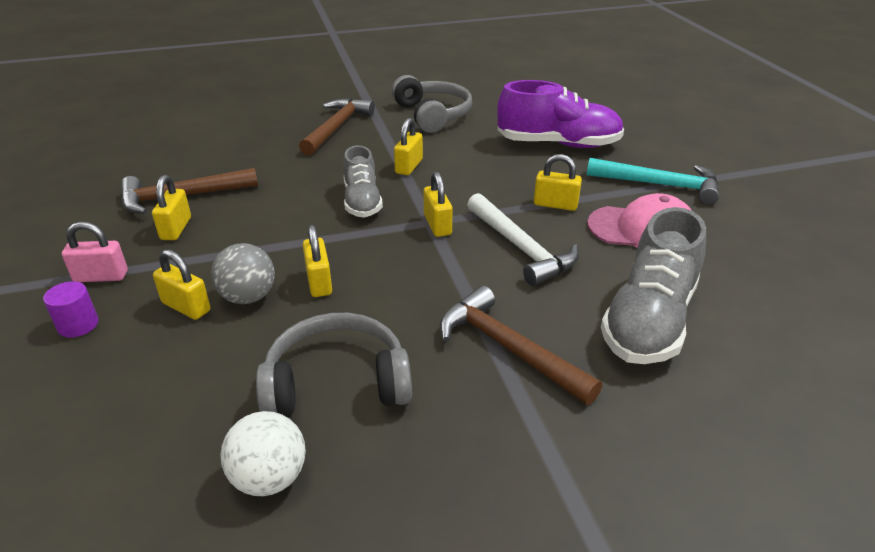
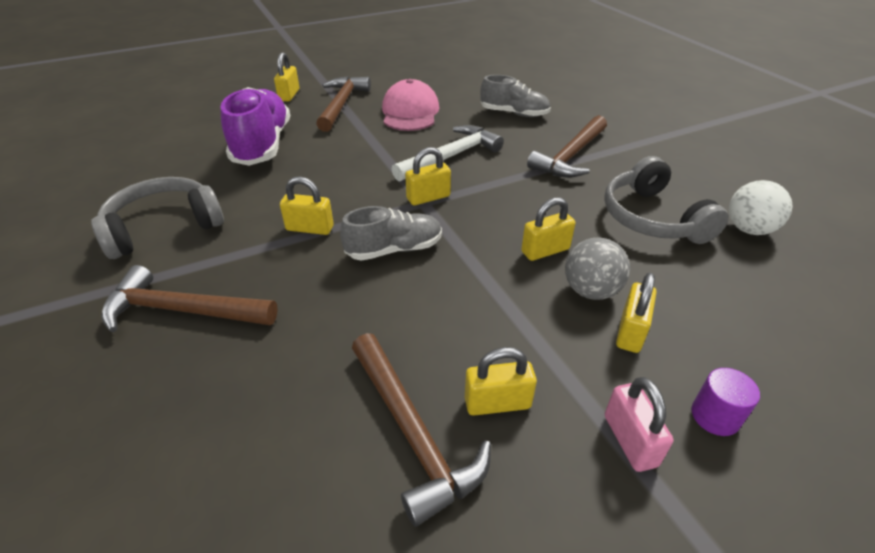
camera: 100 degrees left, 5 degrees up
(555, 205) = (380, 144): yellow padlock -> yellow padlock (289, 95)
(649, 320) = (514, 113): grey shoe -> grey shoe, size x0.62
(660, 185) = (342, 104): turquoise hammer -> brown hammer

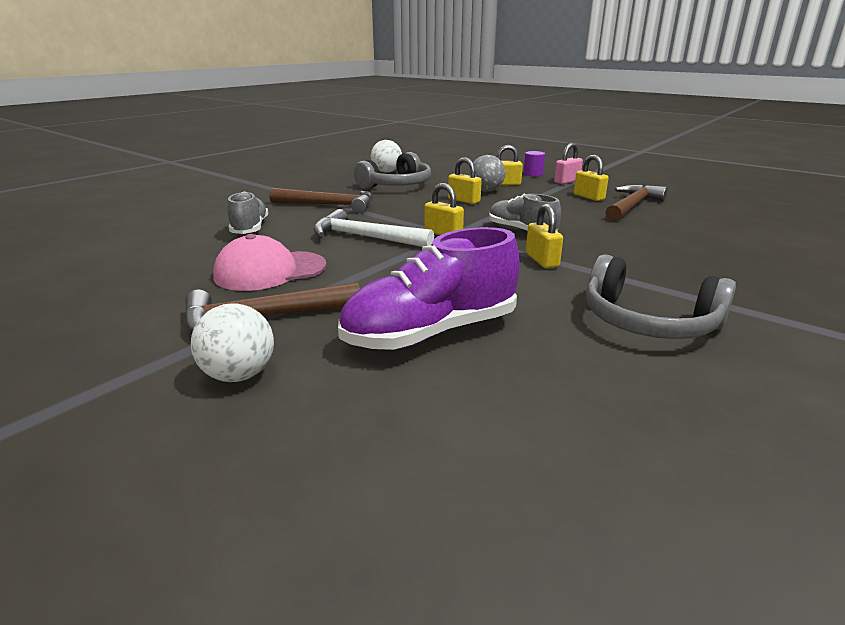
camera: 115 degrees left, 15 degrees down
(182, 310) = (689, 272): brown hammer -> none
(289, 95) = (239, 375): yellow padlock -> white ball

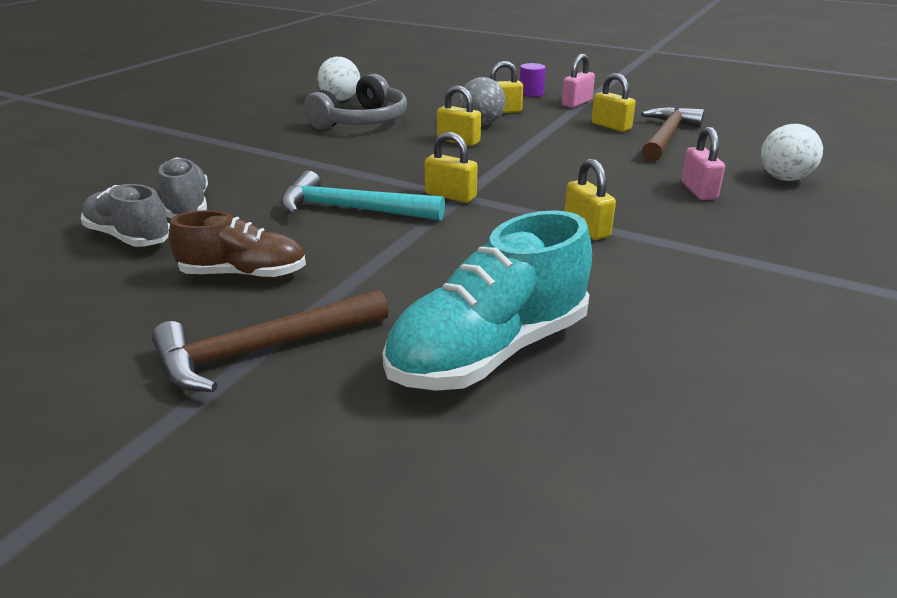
camera: 10 degrees left, 5 degrees up
(239, 375) = (266, 444): white ball -> white ball (784, 178)
(270, 271) = (243, 274): pink cap -> brown shoe
(329, 205) = (283, 160): brown hammer -> none
(365, 237) = (351, 209): white hammer -> turquoise hammer
(431, 333) = (490, 351): purple shoe -> turquoise shoe
(521, 231) = (546, 185): grey shoe -> grey shoe (129, 237)
(645, 242) = (698, 190): none -> pink padlock
(648, 321) = (737, 308): grey headphones -> none

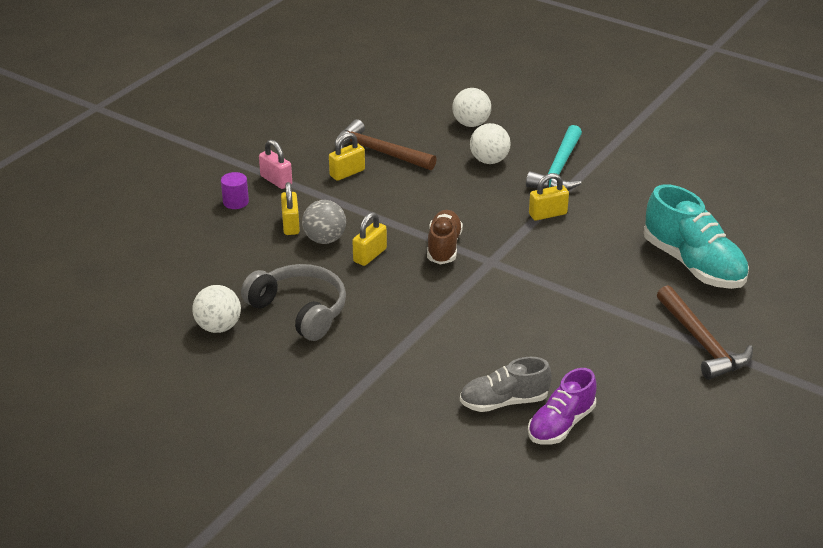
camera: 85 degrees left, 5 degrees up
(129, 237) = (561, 424): grey shoe -> purple shoe
(243, 274) = (616, 359): brown shoe -> brown shoe (444, 247)
(351, 209) = (513, 314): turquoise hammer -> turquoise hammer (558, 169)
(450, 196) = (491, 266): yellow padlock -> none
(698, 190) = (489, 160): pink padlock -> white ball

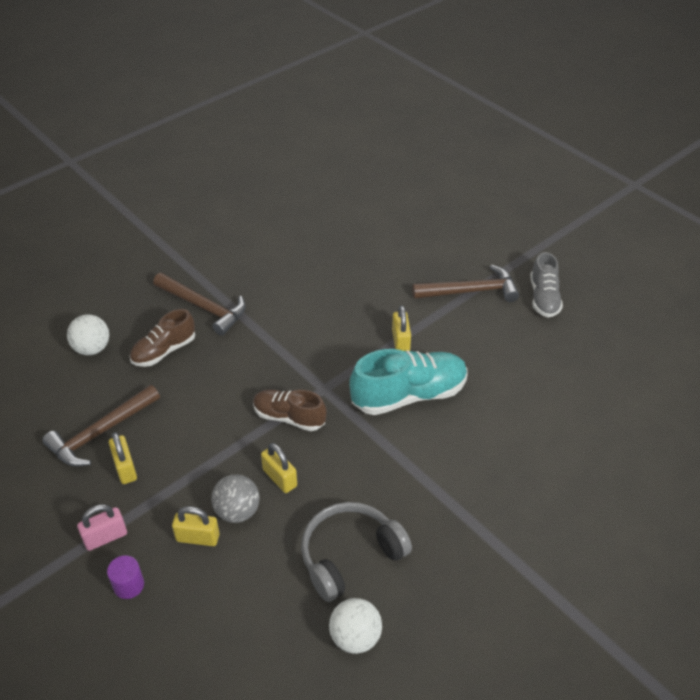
camera: 75 degrees left, 10 degrees up
(489, 160) = (164, 351): white ball -> brown shoe
(504, 402) = (517, 427): grey shoe -> grey shoe (543, 298)
(547, 214) = (269, 333): yellow padlock -> yellow padlock (400, 341)
(558, 169) = (204, 307): turquoise hammer -> brown hammer
(561, 424) = (550, 398): purple shoe -> none
(693, 264) = (374, 267): turquoise shoe -> turquoise shoe (409, 395)

